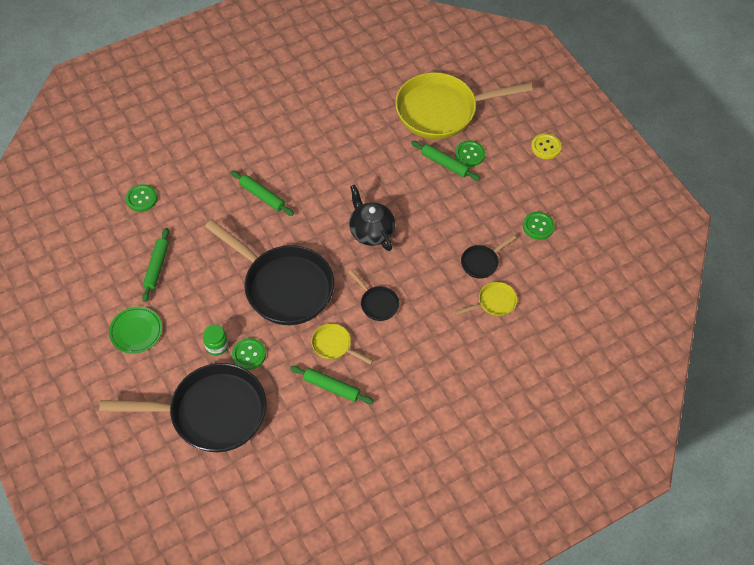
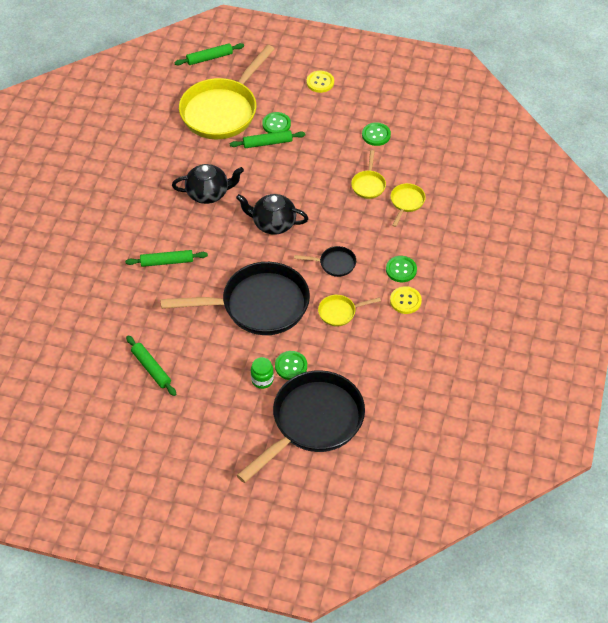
camera: 45 degrees left, 5 degrees down
(136, 331) = (192, 420): green plate -> none
(141, 198) = (77, 335): green button -> green button (401, 270)
(331, 387) = (371, 338): green rolling pin -> green rolling pin (209, 58)
(353, 168) = (208, 193): none -> black teapot
(394, 382) = (405, 301): none -> yellow button
(481, 262) = (368, 185): black pan -> yellow pan

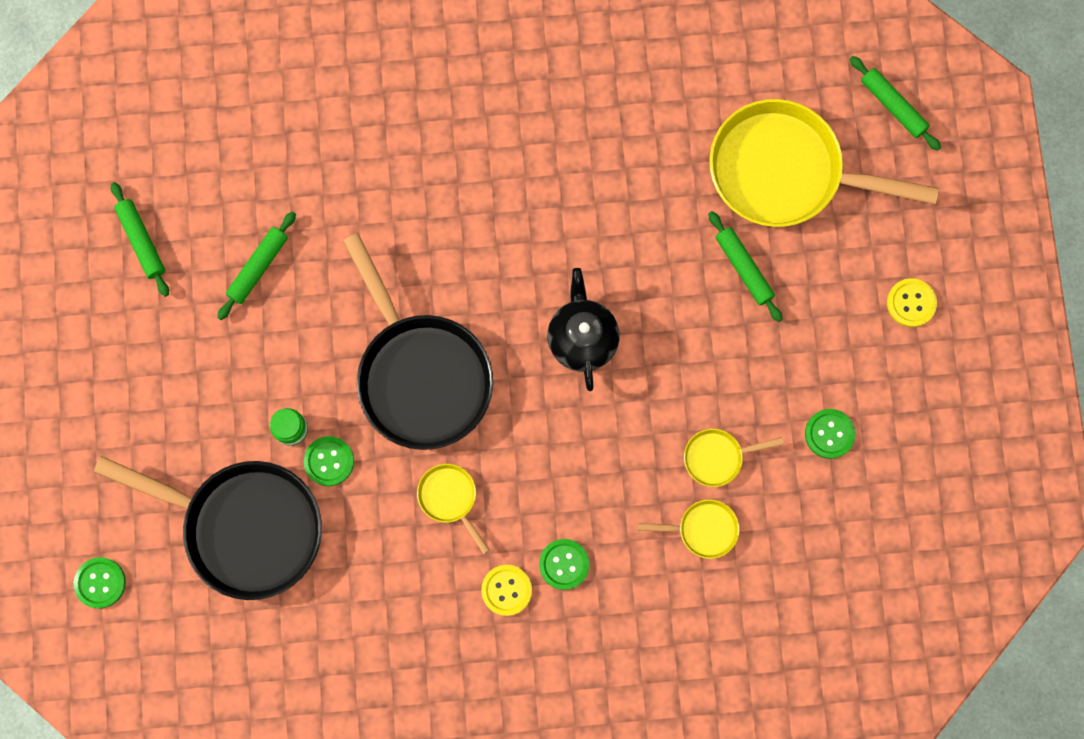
camera: 70 degrees right, 25 degrees up
(167, 262) = (452, 211): green rolling pin -> green rolling pin (142, 241)
(208, 193) = (605, 219): black teapot -> none
(276, 124) = (789, 267): green button -> green button (100, 583)
(334, 264) = (538, 459): black pan -> none

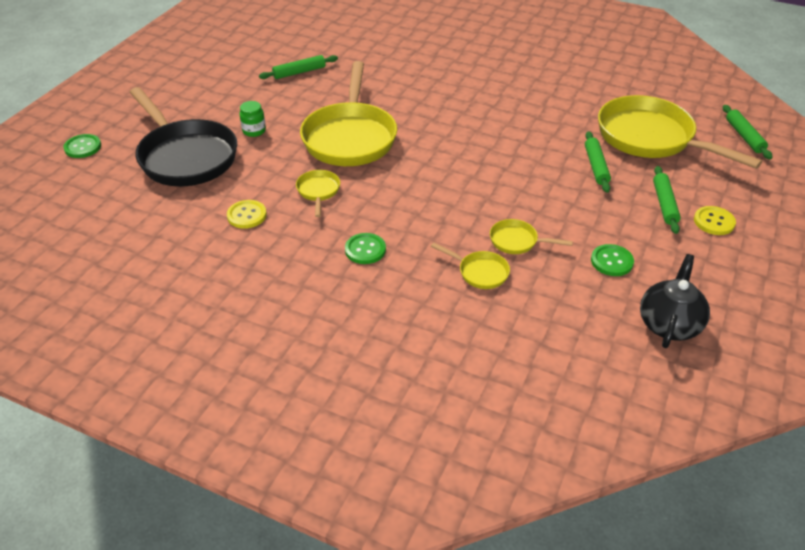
camera: 30 degrees right, 35 degrees down
(142, 241) = (250, 46): green rolling pin -> green rolling pin (664, 204)
(329, 461) = (262, 150): green button -> none
(420, 374) = (350, 137): black pan -> yellow pan
(506, 590) = (315, 246): yellow button -> yellow button (247, 215)
(582, 338) = (464, 158): black teapot -> black teapot (669, 324)

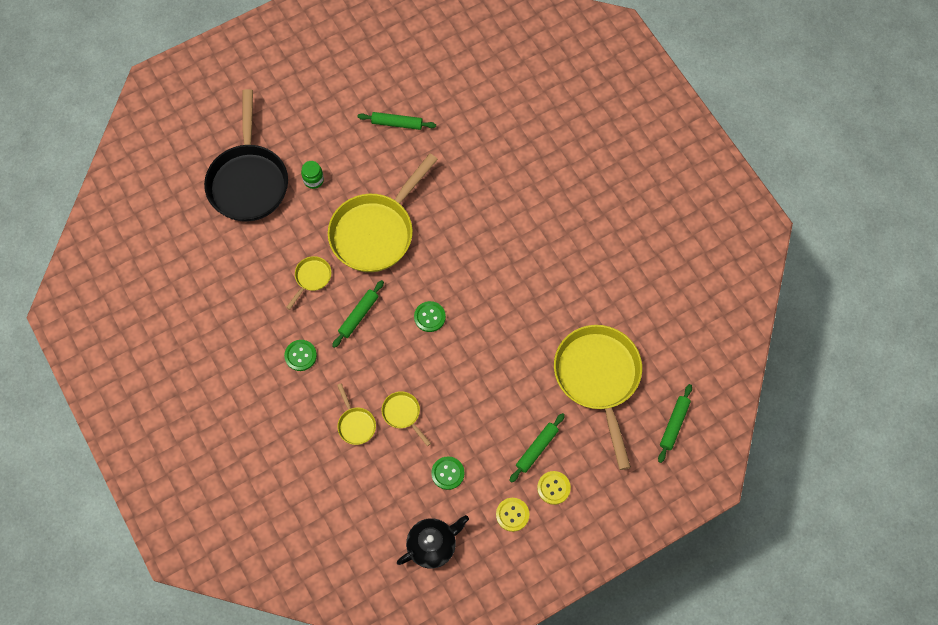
camera: 35 degrees right, 25 degrees up
(83, 147) = (187, 125): green button -> green button (429, 317)
(247, 215) = (249, 272): yellow button -> yellow button (512, 515)
(596, 166) = (526, 380): green rolling pin -> green rolling pin (358, 315)

